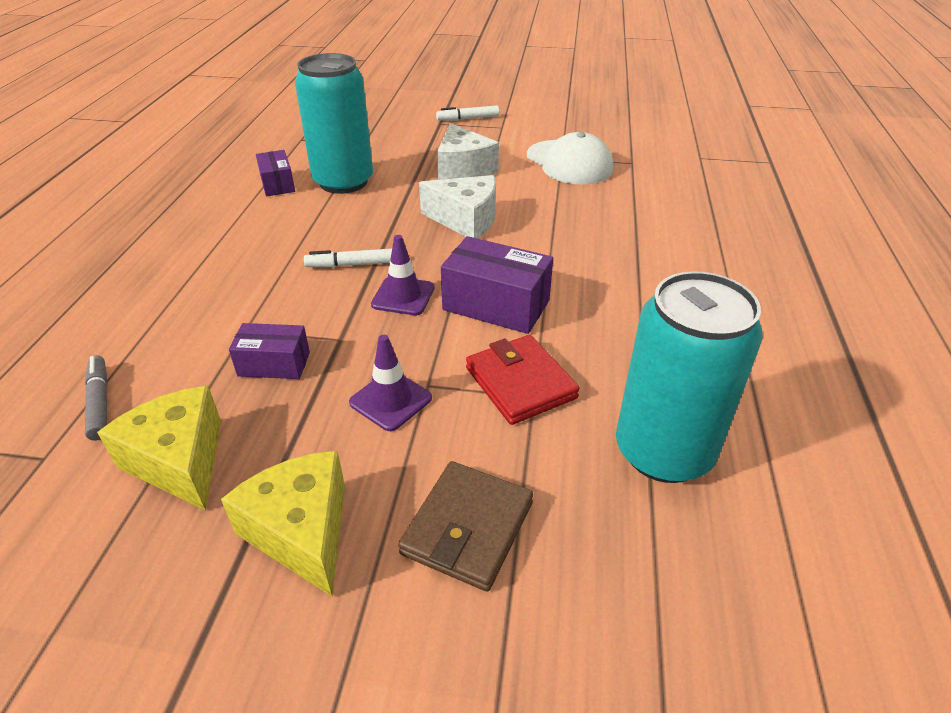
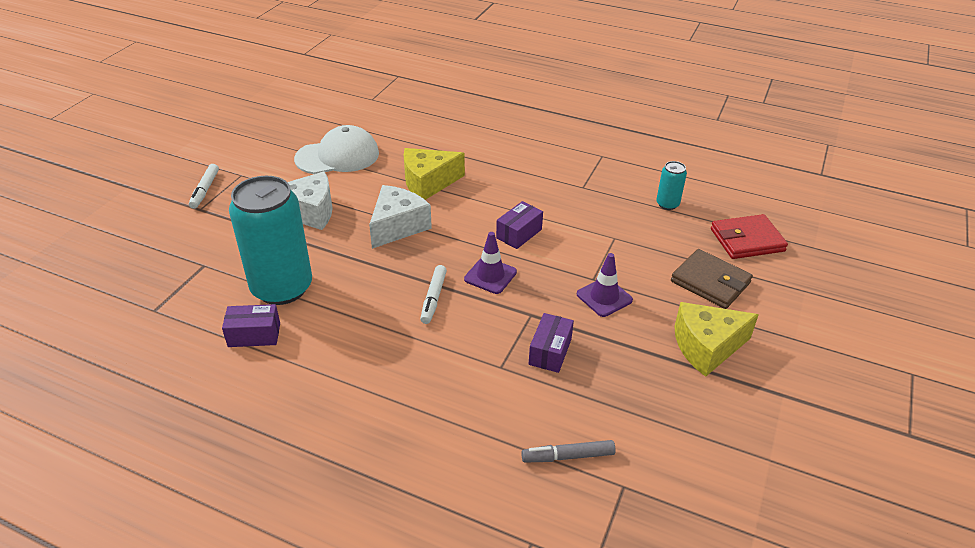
camera: 75 degrees left, 0 degrees up
(179, 460) = (640, 404): yellow cheese -> yellow cheese (428, 183)
(496, 305) = (519, 234): purple box -> purple box, size x0.61
(520, 383) = (602, 240): red wallet -> red wallet (747, 240)
(663, 451) = (667, 204): turquoise can -> turquoise can, size x0.44

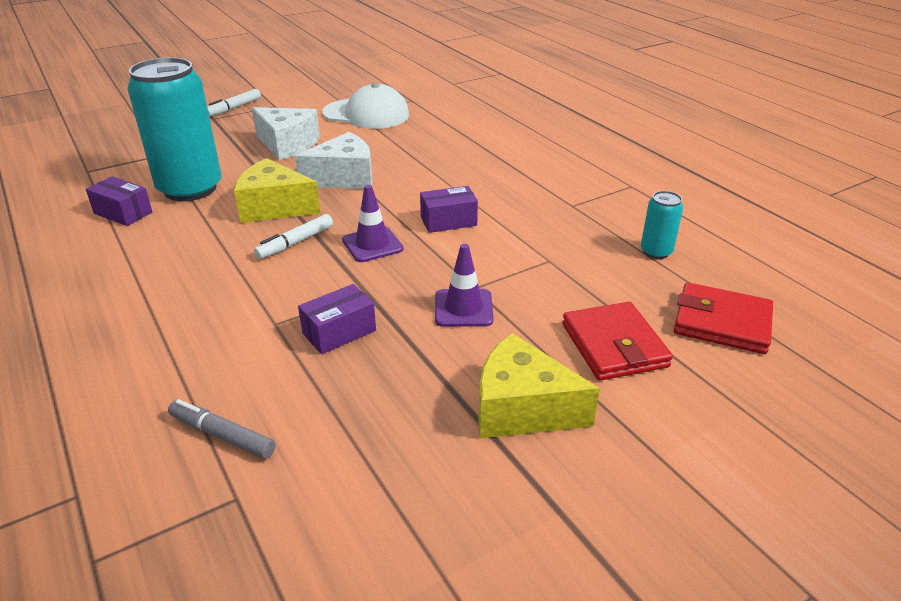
camera: 35 degrees right, 5 degrees down
(428, 183) = (417, 155): yellow cheese -> yellow cheese (274, 207)
(710, 282) = (614, 345): brown wallet -> red wallet

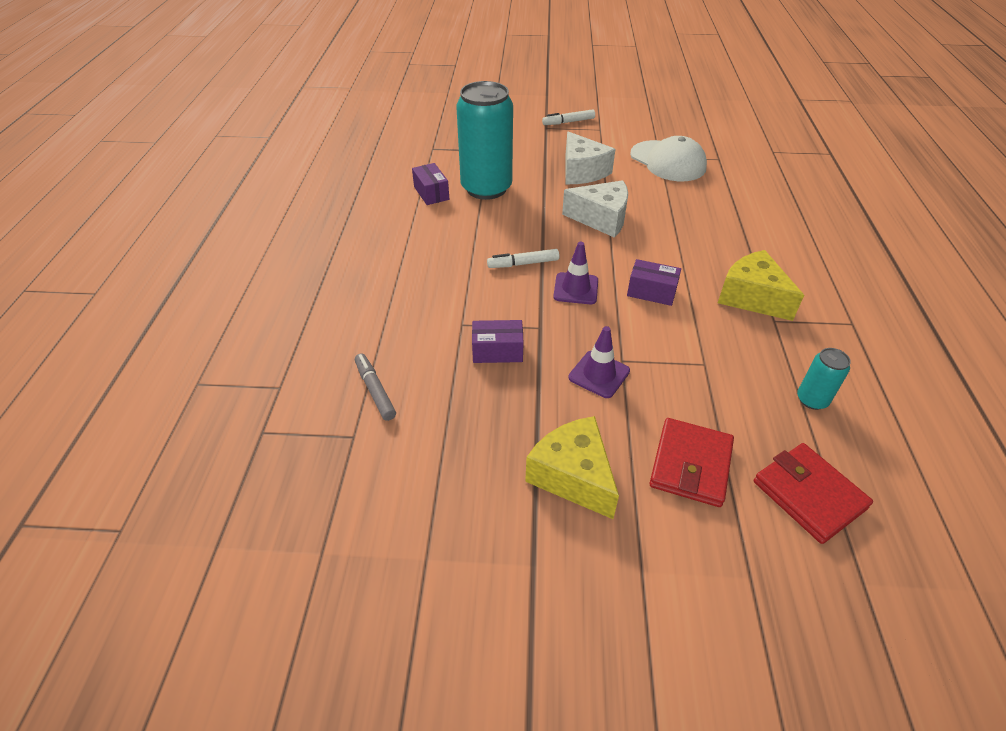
camera: 35 degrees right, 10 degrees up
(274, 207) = (531, 226): yellow cheese -> yellow cheese (751, 297)

